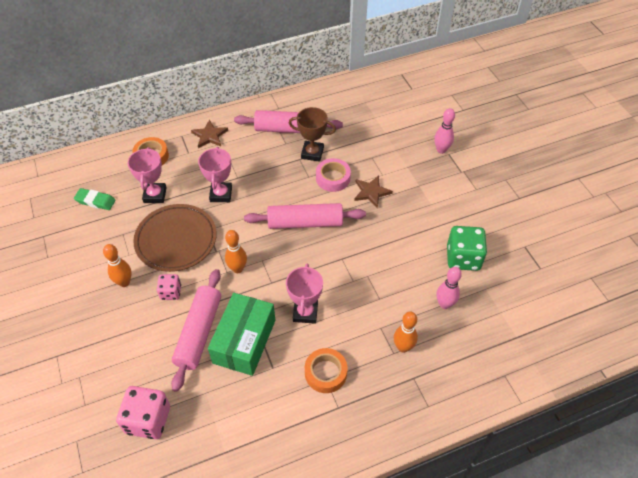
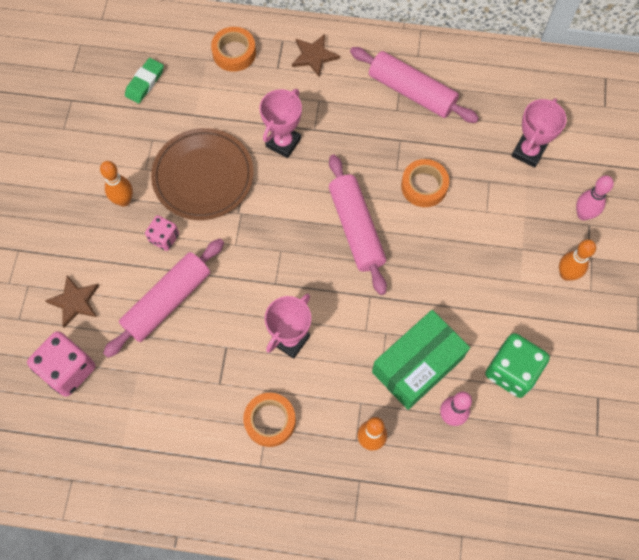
camera: 30 degrees right, 15 degrees up
(95, 201) = (145, 83): green eraser -> green eraser turned 75 degrees clockwise
(155, 195) = (211, 106): pink trophy -> pink trophy (528, 152)
(237, 269) = (249, 247): orange bowling pin -> orange bowling pin (566, 274)
(244, 341) = (207, 337): green box -> green box (417, 365)
(305, 222) = (356, 228): pink rolling pin -> pink rolling pin turned 45 degrees clockwise
(312, 153) = (420, 139): brown trophy -> none
(333, 178) = (424, 186): pink tape -> orange tape
(371, 192) = (458, 228): brown star -> brown star (75, 302)

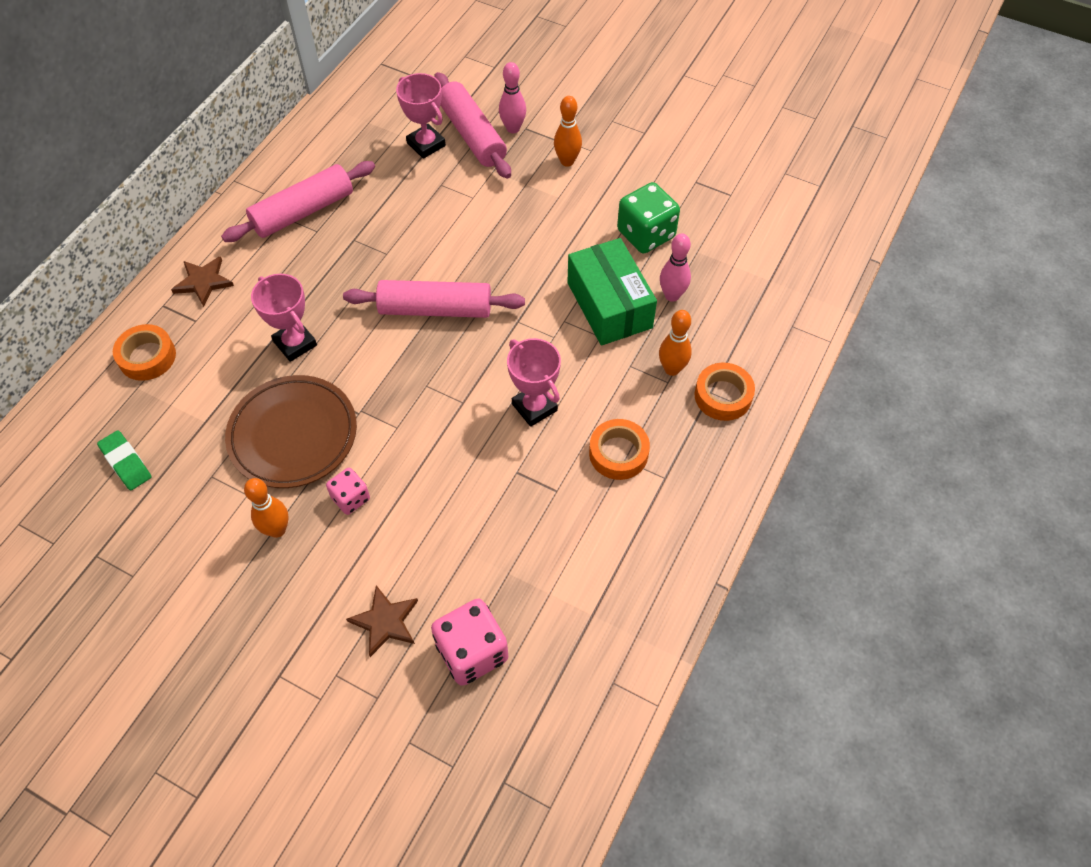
camera: 70 degrees left, 10 degrees down
(167, 301) = (433, 517): pink rolling pin -> pink rolling pin (472, 135)
(424, 186) = (418, 237): orange tape -> orange tape (723, 396)

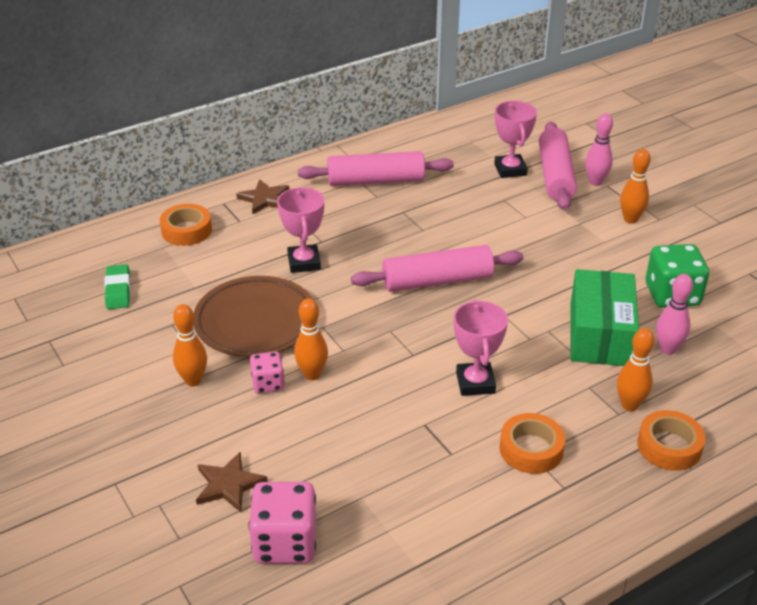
camera: 30 degrees right, 20 degrees down
(385, 468) = (312, 374): none -> orange bowling pin
(435, 309) = (437, 281): pink rolling pin -> pink rolling pin turned 45 degrees counterclockwise

